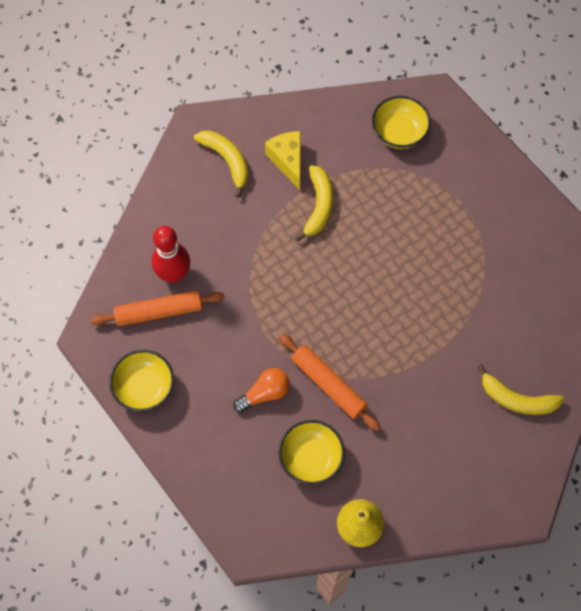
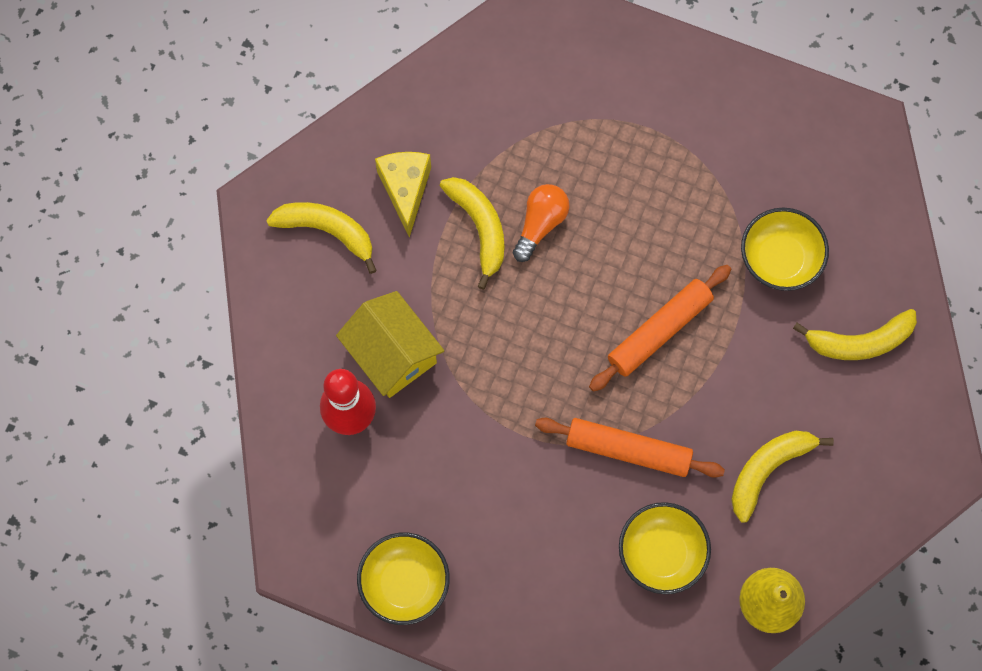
camera: 30 degrees left, 5 degrees up
(159, 312) = (363, 476): orange rolling pin -> orange rolling pin (659, 331)
(221, 250) = (392, 354): none -> yellow house
(264, 393) = (557, 505): orange light bulb -> orange light bulb (540, 224)
(288, 161) = (405, 190): yellow cheese -> yellow cheese turned 45 degrees clockwise
(399, 132) = (522, 78): yellow bowl -> yellow bowl (779, 259)
(409, 445) = (768, 469): none -> yellow banana

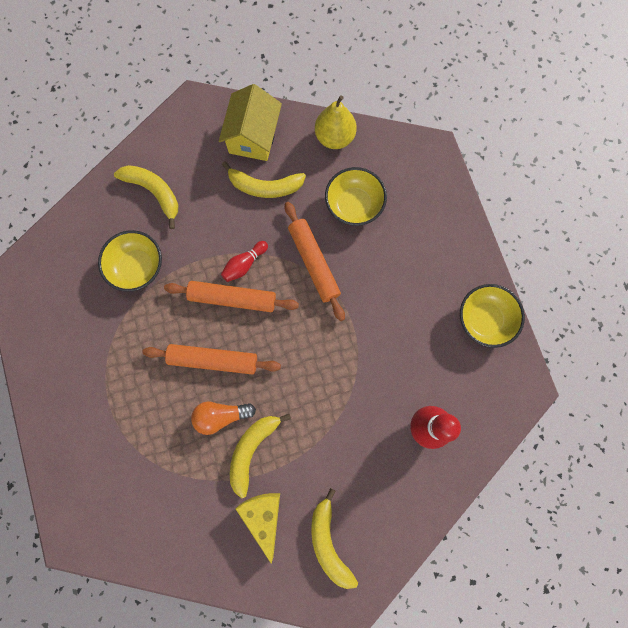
camera: 130 degrees left, 5 degrees up
(392, 354) = (369, 435): yellow house -> yellow house (253, 136)
(405, 190) = (263, 516): yellow cheese -> yellow cheese turned 120 degrees clockwise
(607, 260) = (213, 360): none -> orange rolling pin
(689, 374) = (244, 264): none -> red bowling pin

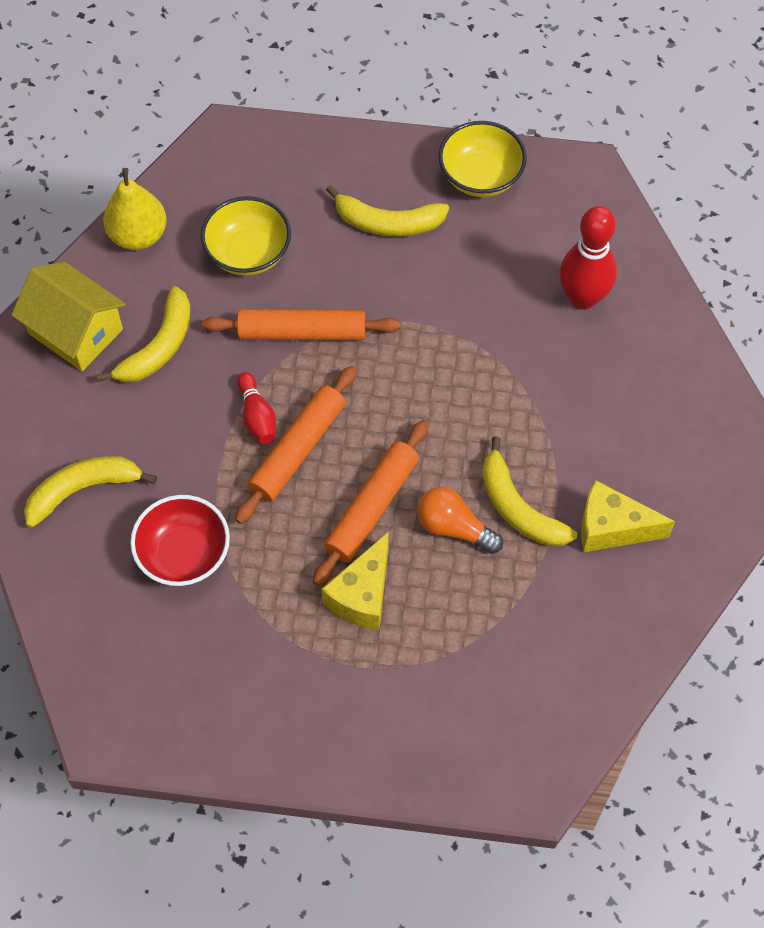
camera: 65 degrees left, 15 degrees down
(137, 267) = (184, 554): yellow bowl -> red bowl
(153, 381) = (362, 595): none -> yellow cheese
(221, 416) = (454, 528): orange light bulb -> orange light bulb turned 105 degrees clockwise
(328, 542) = (677, 465): yellow banana -> yellow banana (387, 223)

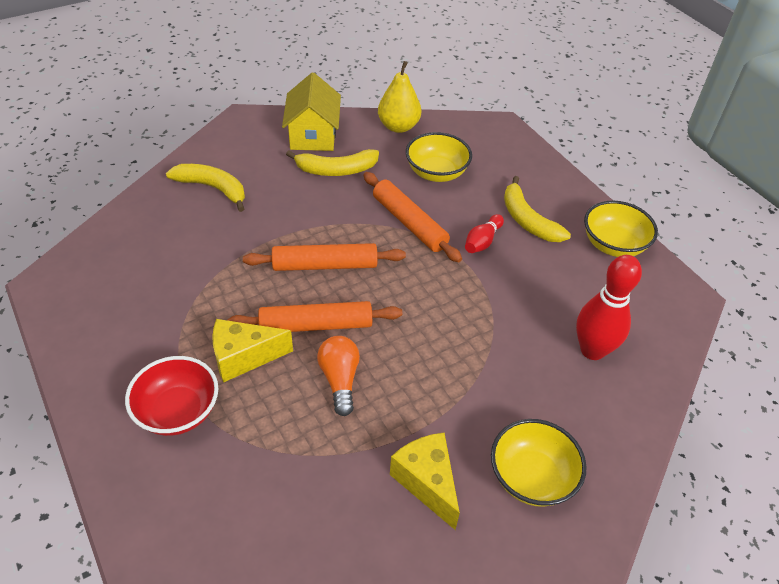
camera: 50 degrees right, 15 degrees down
(184, 554) = (204, 253): red bowl -> red bowl (178, 411)
(257, 416) = (331, 234): red bowling pin -> red bowling pin (482, 241)
(518, 507) = (390, 409): yellow banana -> none
(665, 446) = (531, 477): none -> yellow bowl

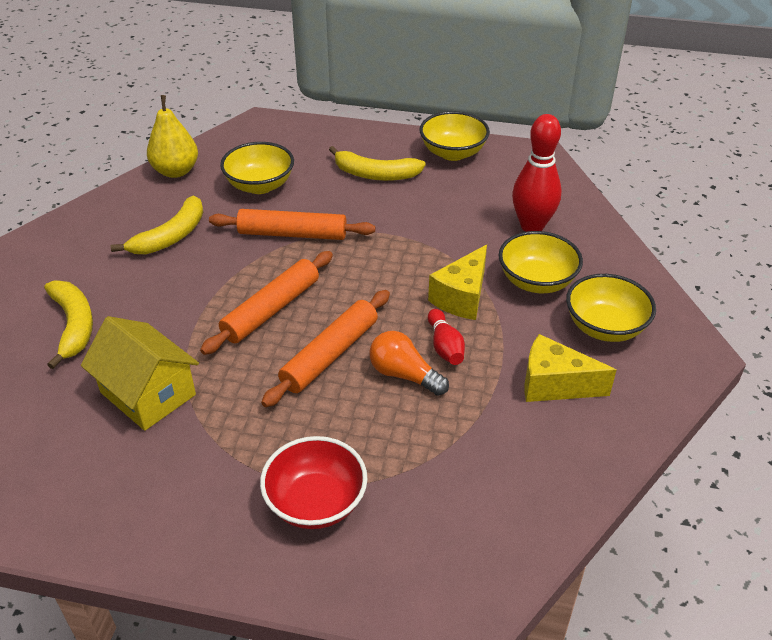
camera: 45 degrees left, 5 degrees down
(213, 188) = (74, 326): yellow banana -> yellow banana turned 90 degrees clockwise
(244, 357) = (308, 422): yellow cheese -> yellow cheese (462, 297)
(313, 135) = (106, 223): yellow house -> yellow house (148, 393)
(482, 241) = (365, 209): red bowling pin -> red bowling pin (445, 346)
(530, 395) = (536, 281): none -> yellow bowl

